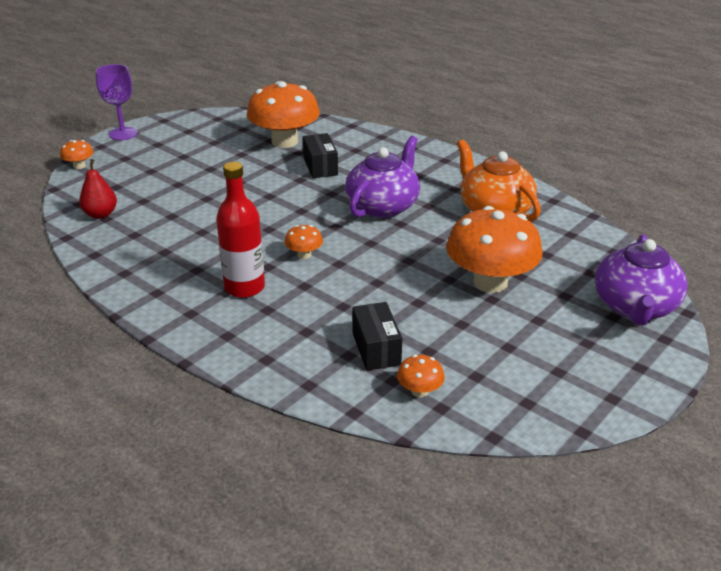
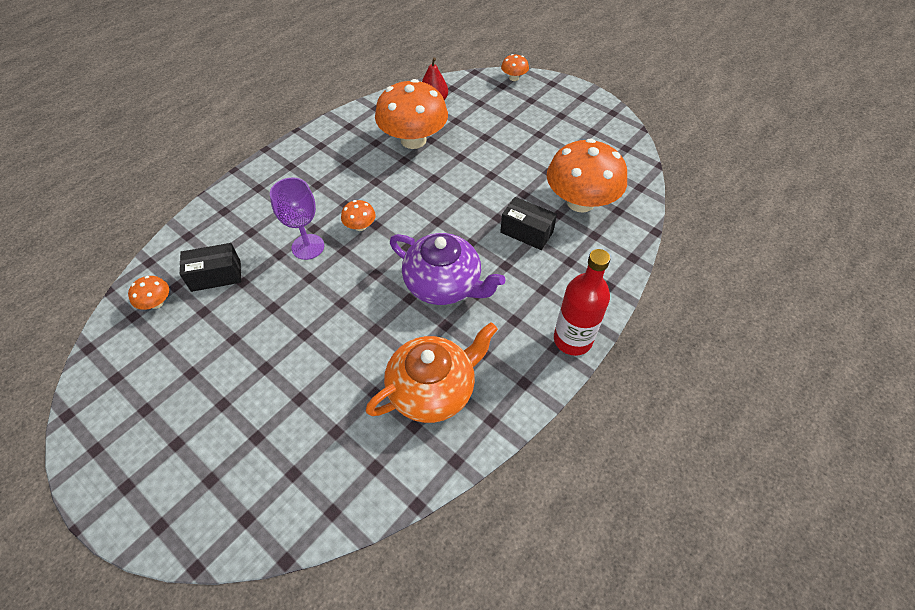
camera: 90 degrees right, 20 degrees up
(123, 134) = (578, 92): purple goblet -> purple goblet (308, 247)
(244, 287) = (317, 192): red bottle -> red bottle (572, 340)
(320, 167) = (526, 232): black box -> black box turned 45 degrees clockwise
(490, 282) = (292, 369): orange mushroom -> orange mushroom (413, 140)
(635, 307) = (220, 507): purple teapot -> none

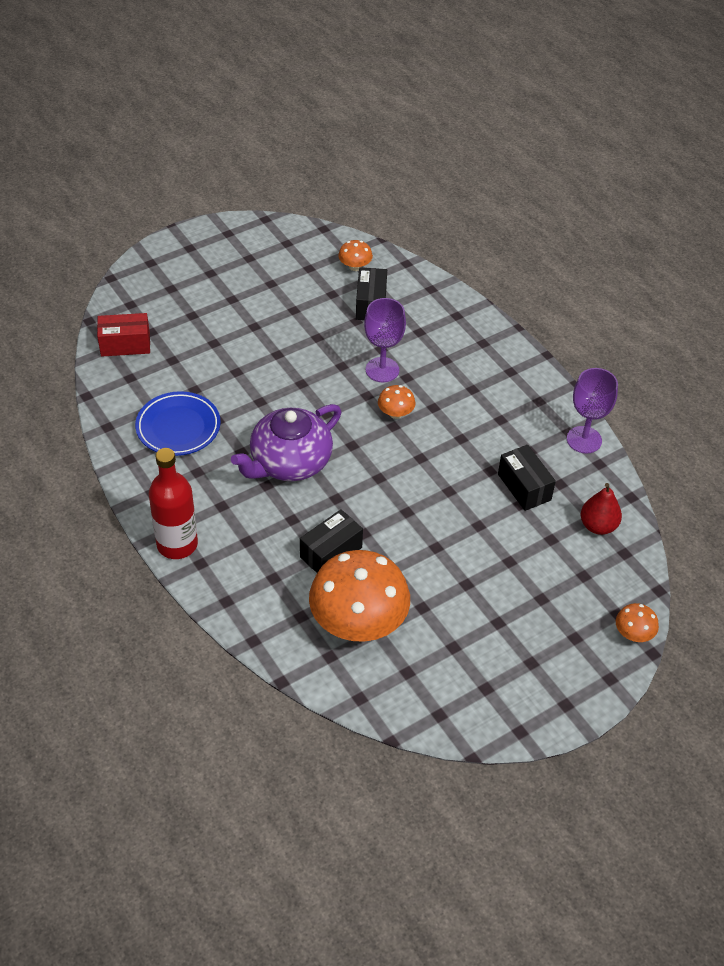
camera: 105 degrees right, 5 degrees down
(321, 494) = (125, 345): none -> red box
(354, 117) = (584, 440): none -> purple goblet
(413, 140) = (524, 487): orange mushroom -> black box
(433, 389) = (178, 427): orange teapot -> blue plate

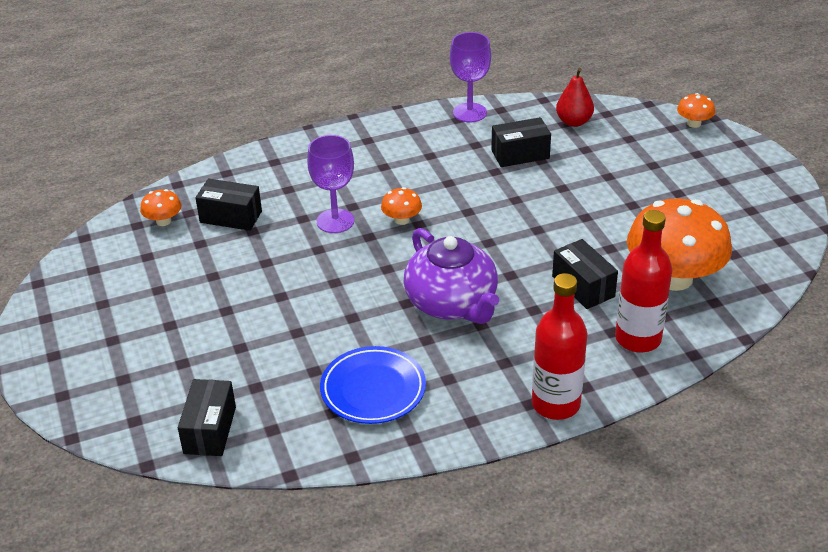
camera: 75 degrees left, 10 degrees down
(125, 345) = (210, 430): red box -> black box
(267, 597) = (638, 339): none -> red bottle

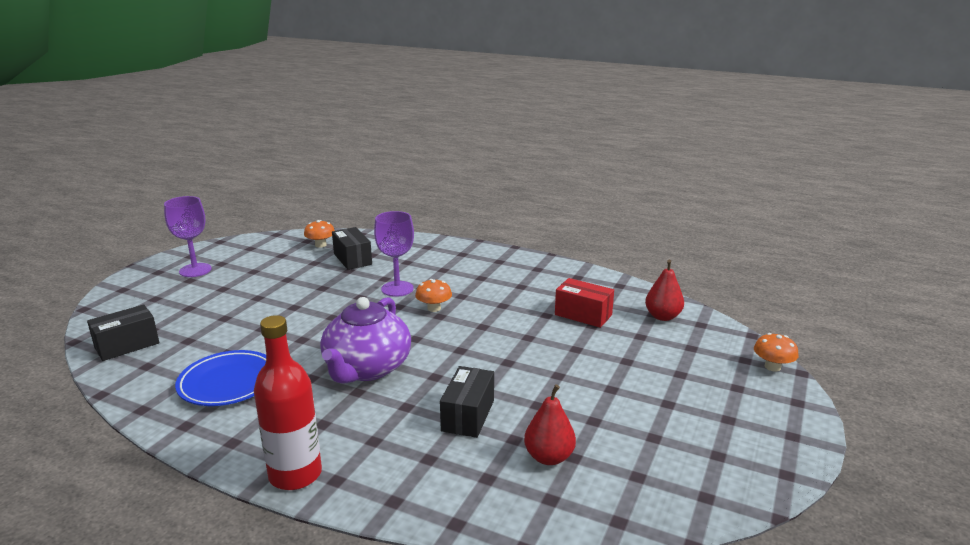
camera: 45 degrees right, 15 degrees down
(469, 113) = (593, 277): purple goblet -> purple goblet (195, 270)
(520, 154) = (583, 315): black box -> red box
(638, 339) = (436, 478): red bottle -> none
(673, 278) = (549, 457): orange mushroom -> red pear

